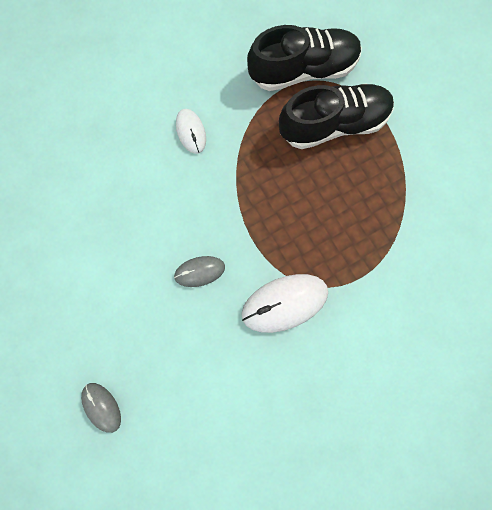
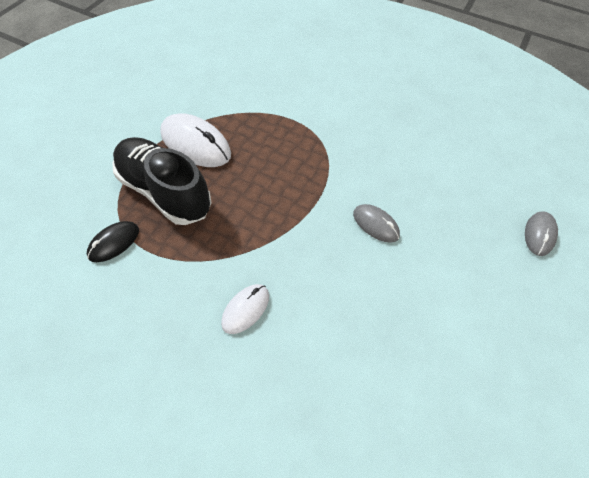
camera: 125 degrees left, 20 degrees down
(284, 303) = (351, 155): white mouse -> white mouse (195, 144)
(303, 69) = (114, 243): black shoe -> black mouse

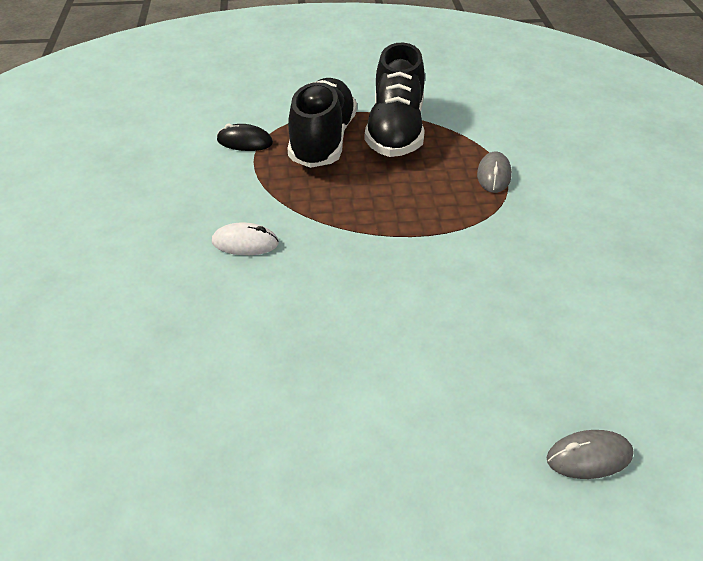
camera: 60 degrees right, 15 degrees down
(195, 144) = (396, 131): white mouse -> black shoe
(375, 224) = (433, 291): grey mouse -> grey mouse (494, 175)

